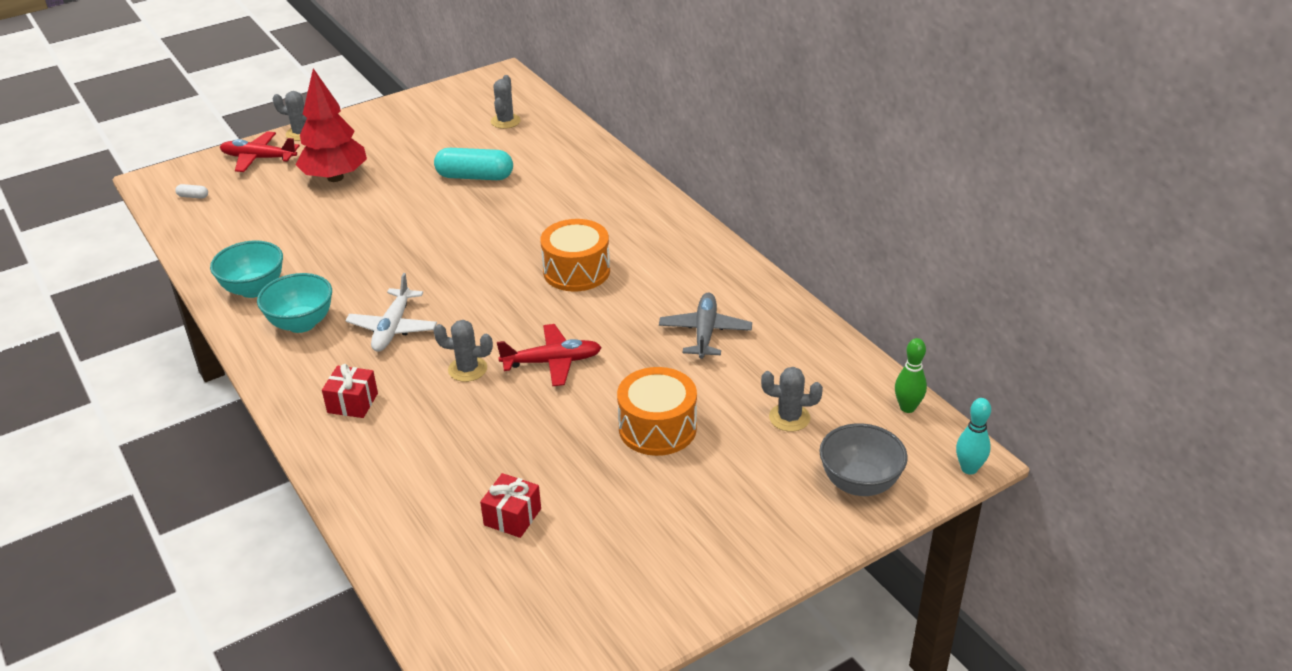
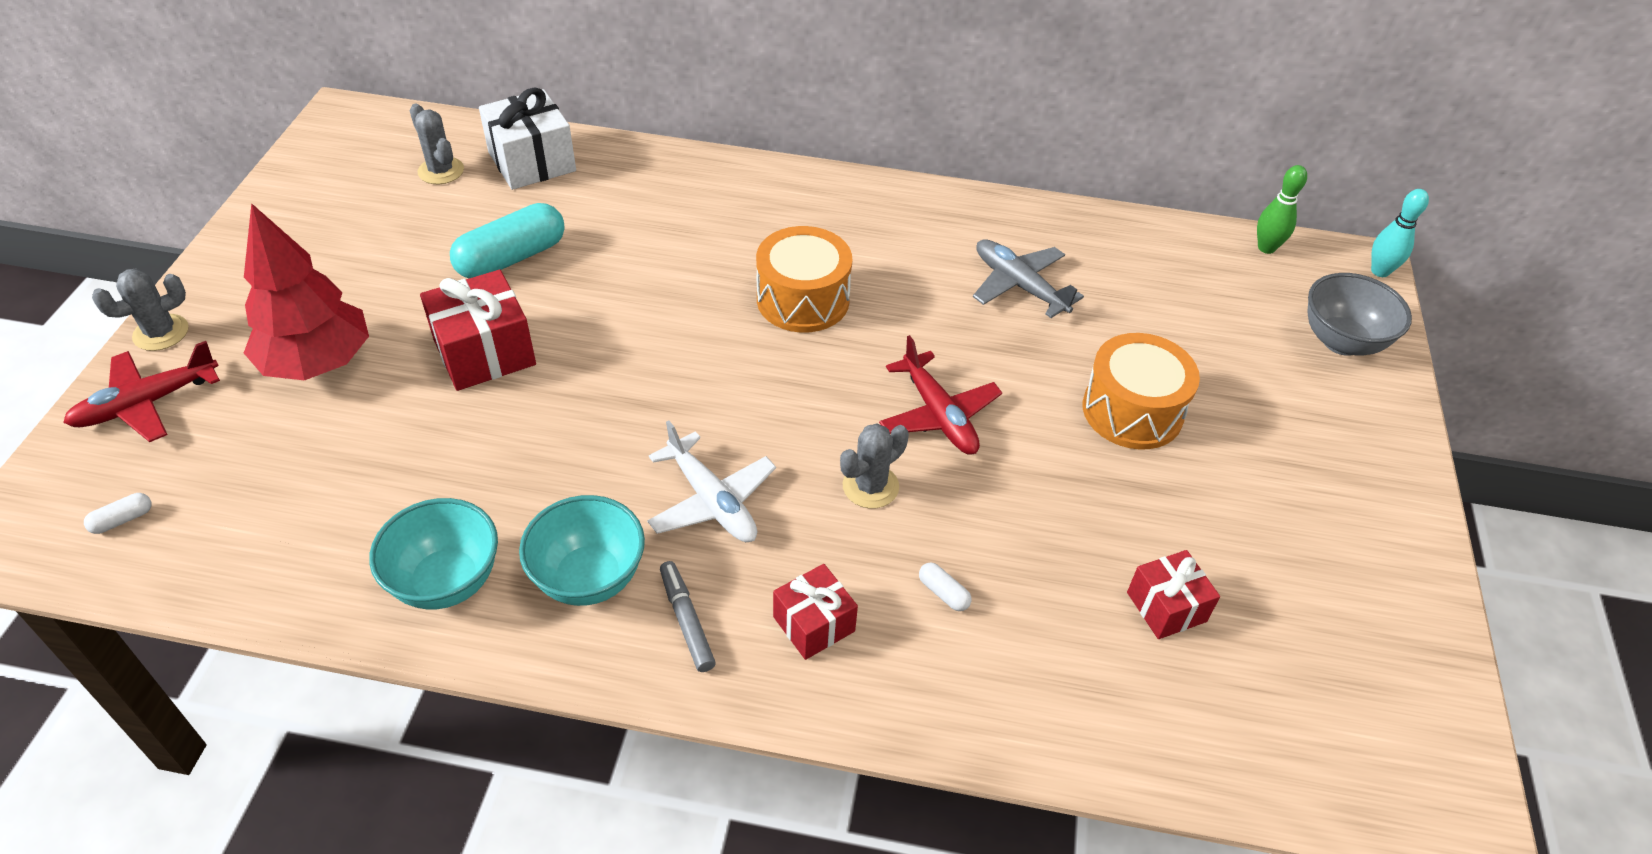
camera: 50 degrees left, 10 degrees up
(309, 365) = (686, 621): none -> grey marker
(401, 210) = (484, 352): none -> red gift
(423, 432) = (943, 593): none -> white capsule
(552, 362) = (938, 415): red plane -> red plane turned 120 degrees clockwise
(553, 137) = (532, 162): none -> white gift
(789, 418) = (1208, 320): grey cactus -> none

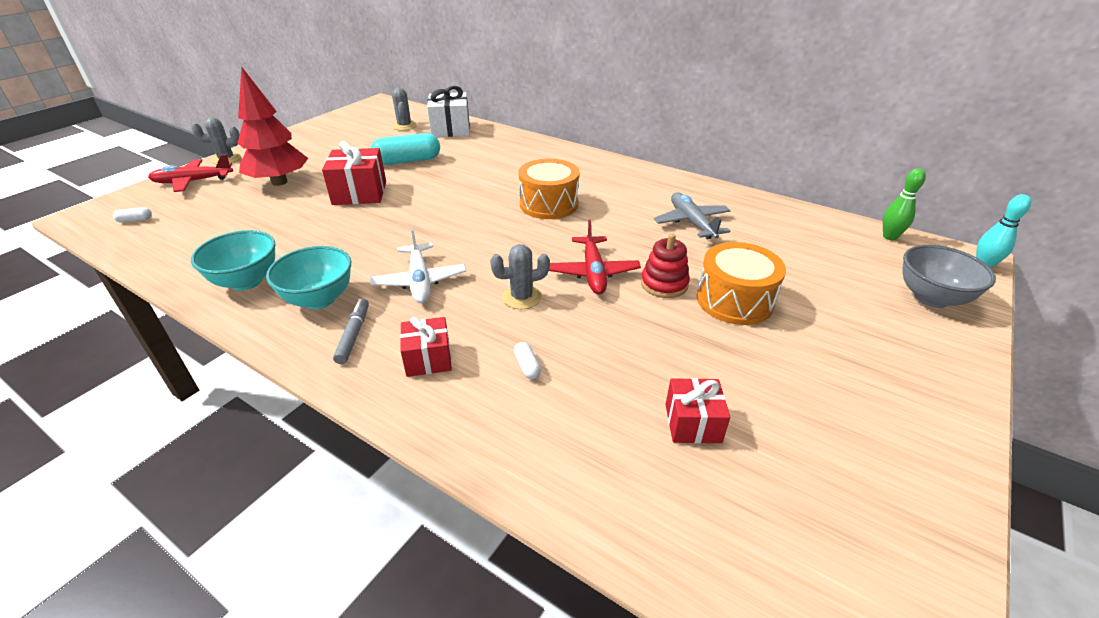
camera: 25 degrees right, 10 degrees down
(1037, 409) = (664, 284): none -> red stacking toy

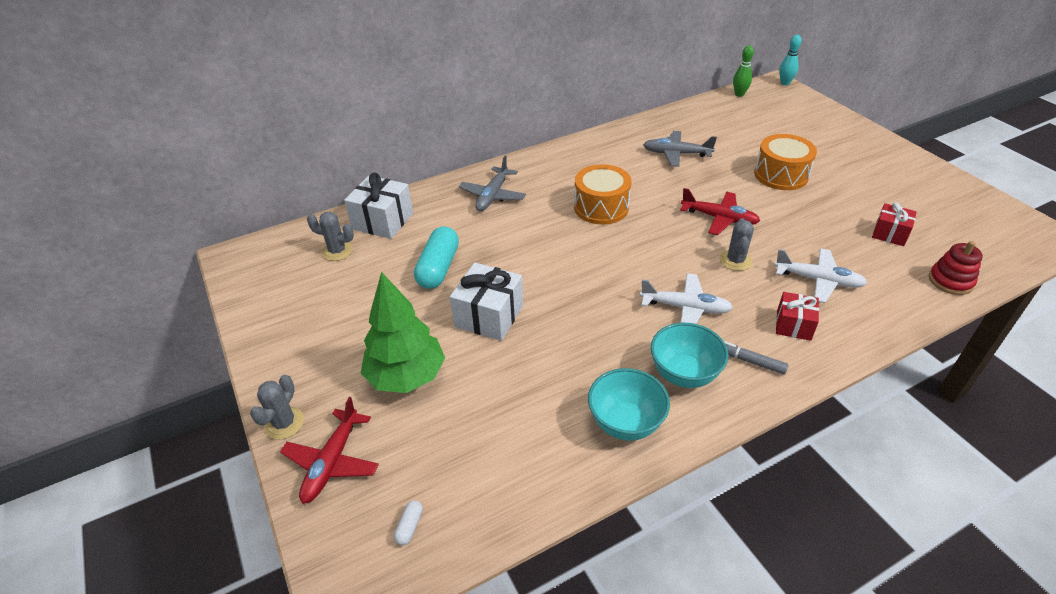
camera: 60 degrees left, 5 degrees up
(279, 182) = (406, 376): red tree -> green tree
(360, 193) = (489, 316): red gift -> white gift
(520, 156) = (492, 195): none -> grey plane
(527, 366) = (818, 280): white capsule -> white plane
(664, 284) = (749, 194): red stacking toy -> red stacking toy (950, 281)
(931, 298) = (808, 112): grey bowl -> none

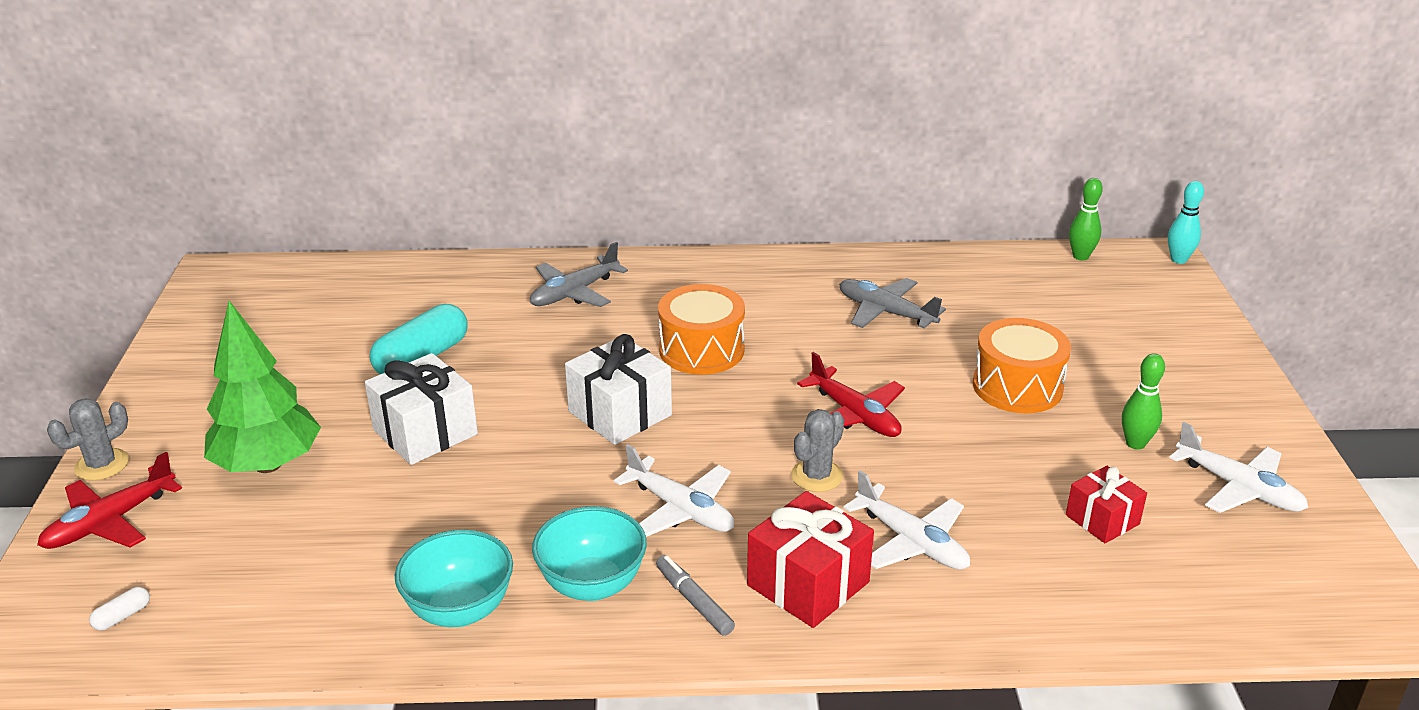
camera: 25 degrees right, 10 degrees down
(337, 251) = (327, 302): grey cactus -> none
(383, 221) = (411, 283): white gift -> white gift (620, 413)
(793, 325) = (808, 584): red gift -> red gift, size x1.60
(863, 187) = (1135, 443): none -> green bowling pin
(928, 195) = (1238, 488): none -> white plane
(950, 281) = (1126, 615): red stacking toy -> none

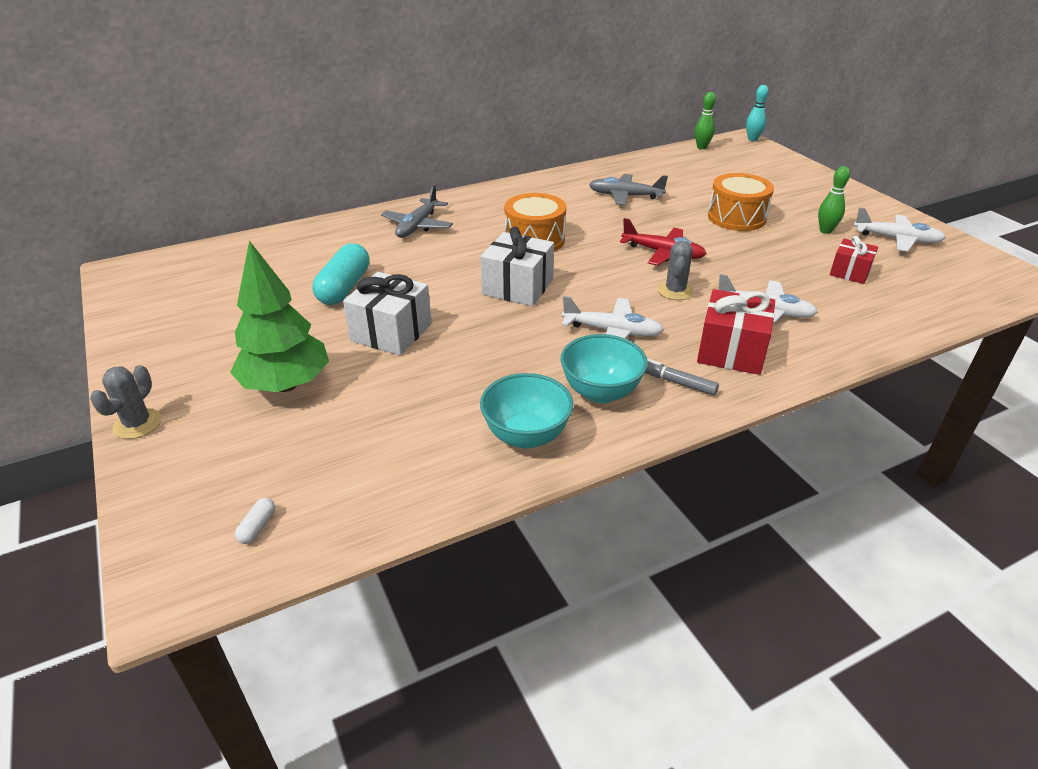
camera: 25 degrees left, 5 degrees up
(110, 522) = (183, 462): red plane -> none

